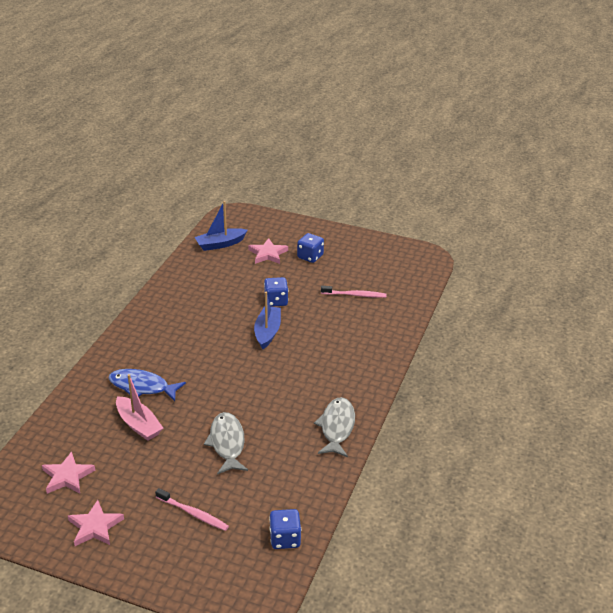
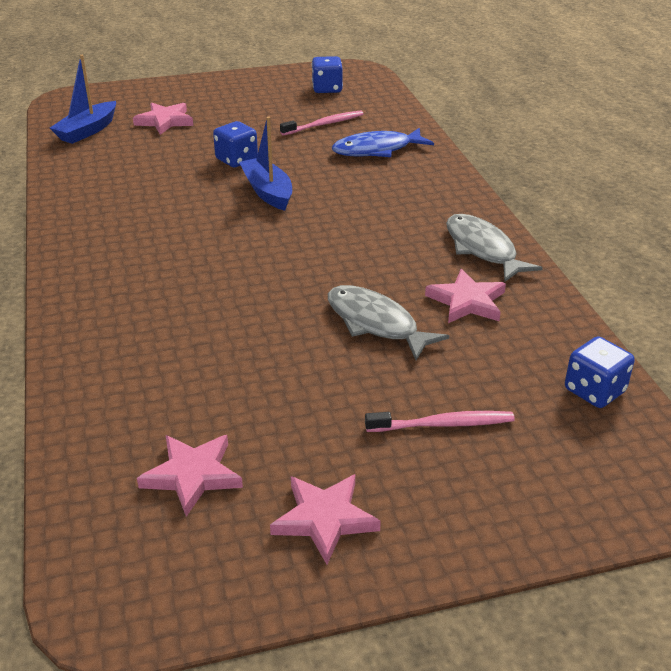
camera: 35 degrees left, 0 degrees up
(138, 425) = (223, 358): pink boat -> none
(142, 387) = (170, 313): blue fish -> blue fish (377, 150)
(287, 455) = (467, 301): none -> pink star
(310, 256) = (222, 108): blue dice -> blue dice (327, 89)

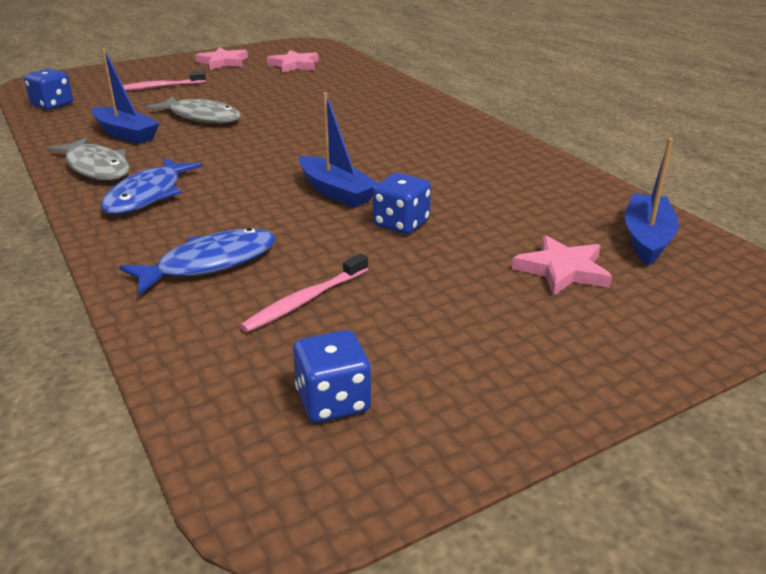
camera: 165 degrees right, 5 degrees down
(426, 209) = (148, 195): none -> blue fish
(467, 301) = (125, 134): pink star -> blue boat

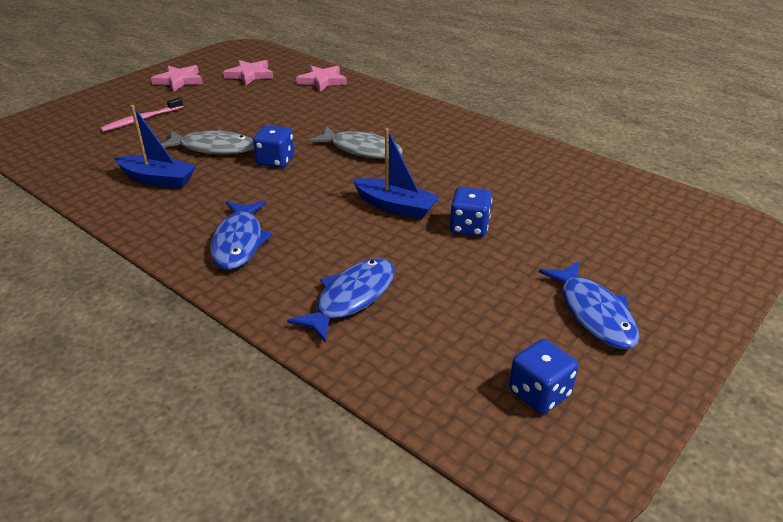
camera: 20 degrees left, 5 degrees up
(52, 105) = (51, 158): blue dice -> blue dice (275, 161)
(96, 168) = (164, 222): grey fish -> grey fish (361, 150)
(305, 300) = (453, 314): pink toothbrush -> none
(476, 335) = (594, 313): none -> blue fish
(562, 270) = (611, 244): pink star -> pink star (322, 81)
(646, 239) = (647, 204): blue boat -> none

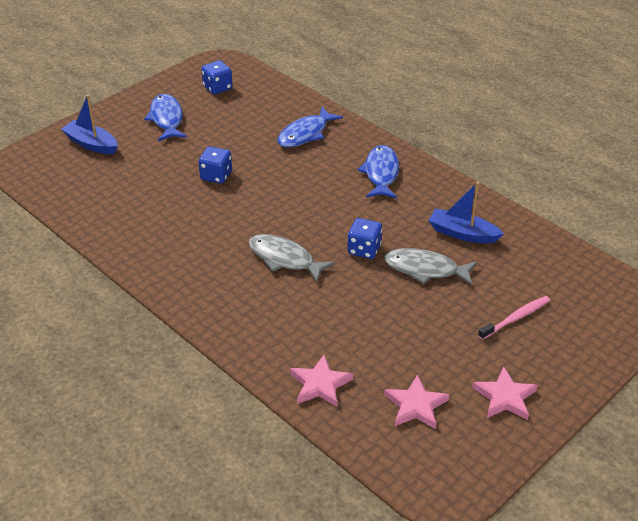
camera: 175 degrees left, 5 degrees up
(395, 206) = (265, 196): blue boat -> blue boat (91, 144)

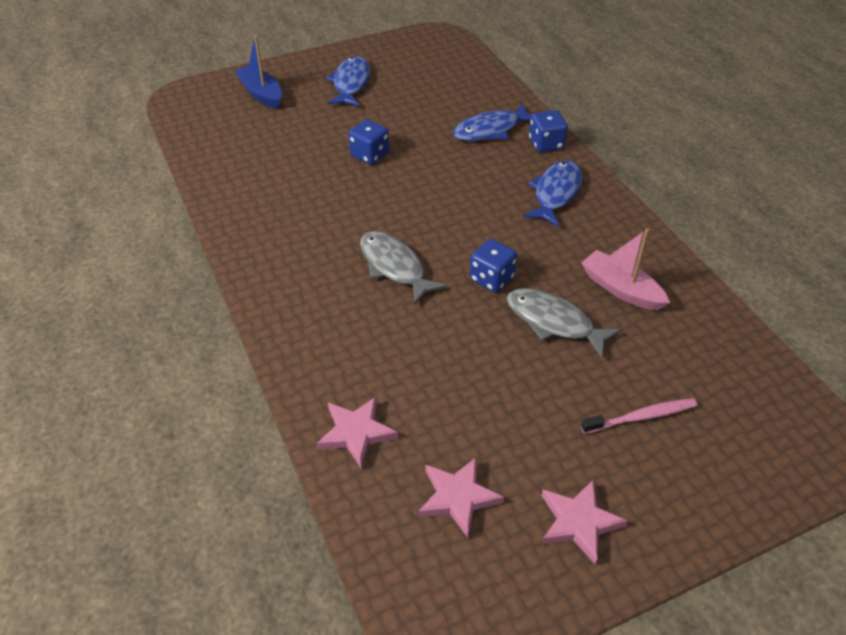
camera: 20 degrees right, 5 degrees up
(217, 88) = (421, 61): blue dice -> blue dice (546, 144)
(462, 233) = (621, 289): blue boat -> pink boat

